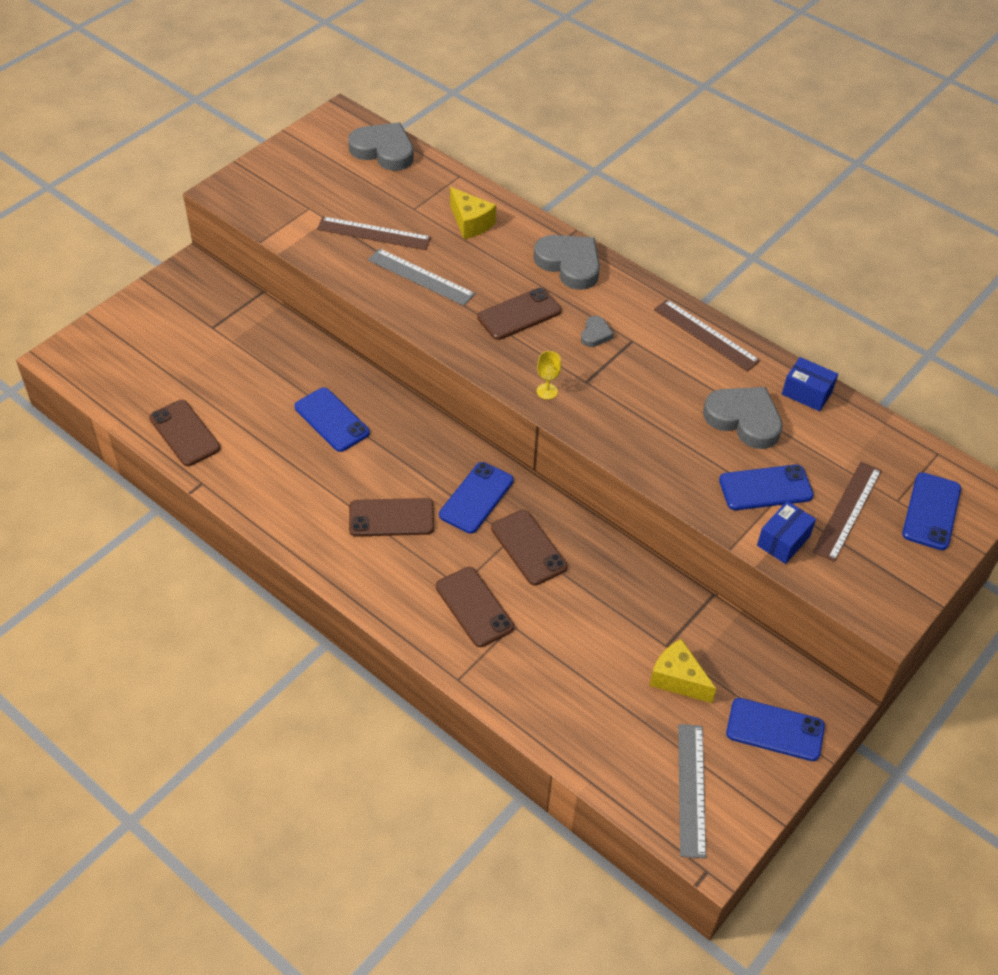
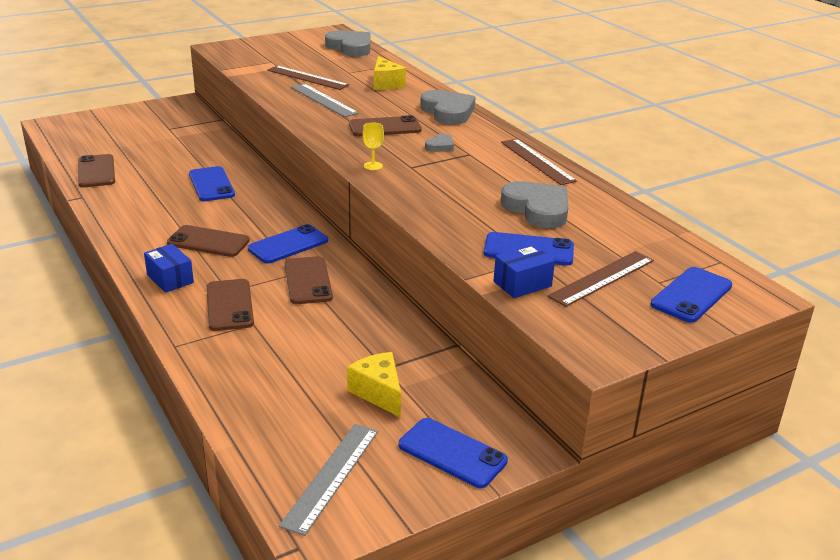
camera: 20 degrees right, 20 degrees down
(807, 393) = (609, 205): blue box -> blue box (170, 279)

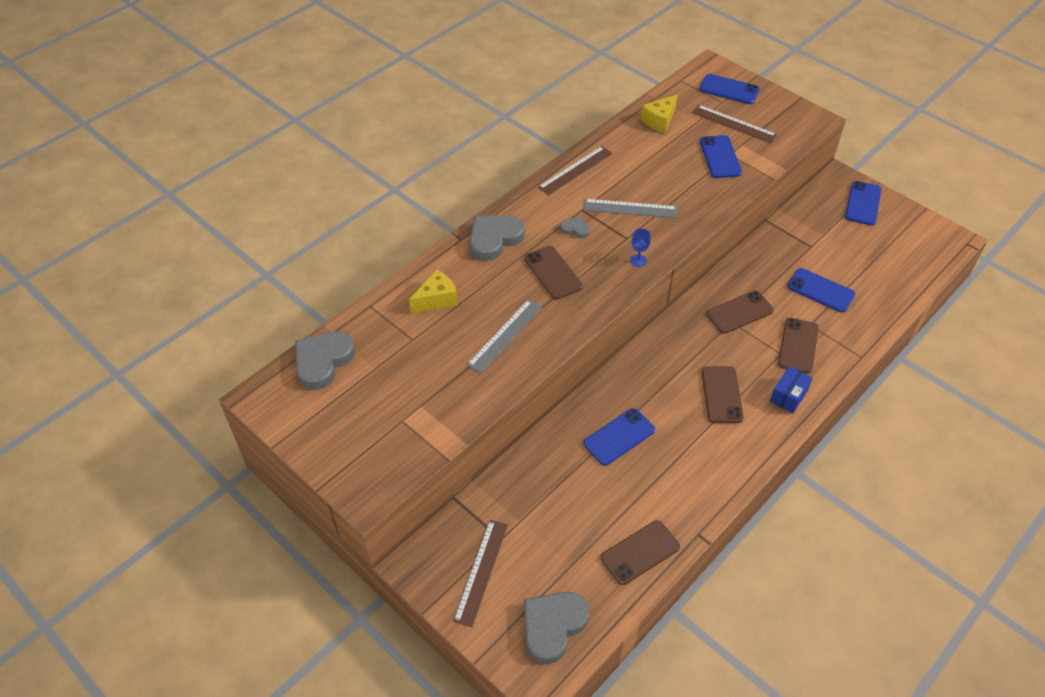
camera: 105 degrees left, 20 degrees up
(229, 305) = (798, 345): brown phone -> brown phone turned 45 degrees counterclockwise
(288, 245) = (696, 341): blue phone -> blue phone (820, 290)
(307, 77) = (444, 369): brown ruler -> brown ruler (481, 571)
(331, 476) = (914, 244): grey ruler -> grey ruler (630, 208)
(373, 166) = (638, 260): yellow goblet -> blue goblet
(378, 393) = (836, 243): yellow cheese -> yellow cheese (659, 121)
(522, 284) = (763, 154): blue box -> none
(537, 209) = (659, 160): grey heart -> grey heart (552, 626)

